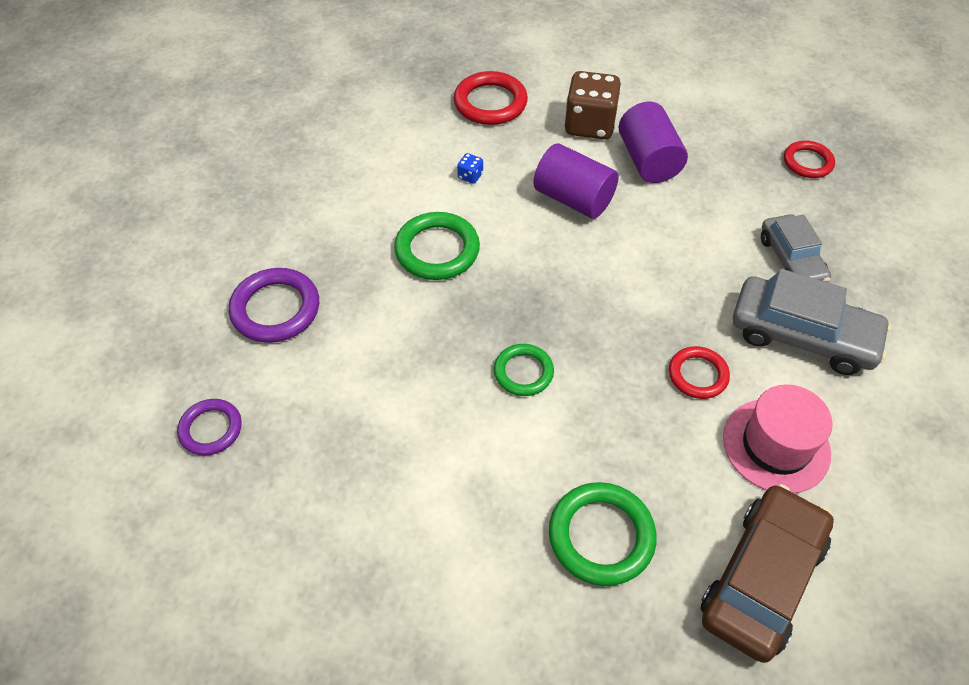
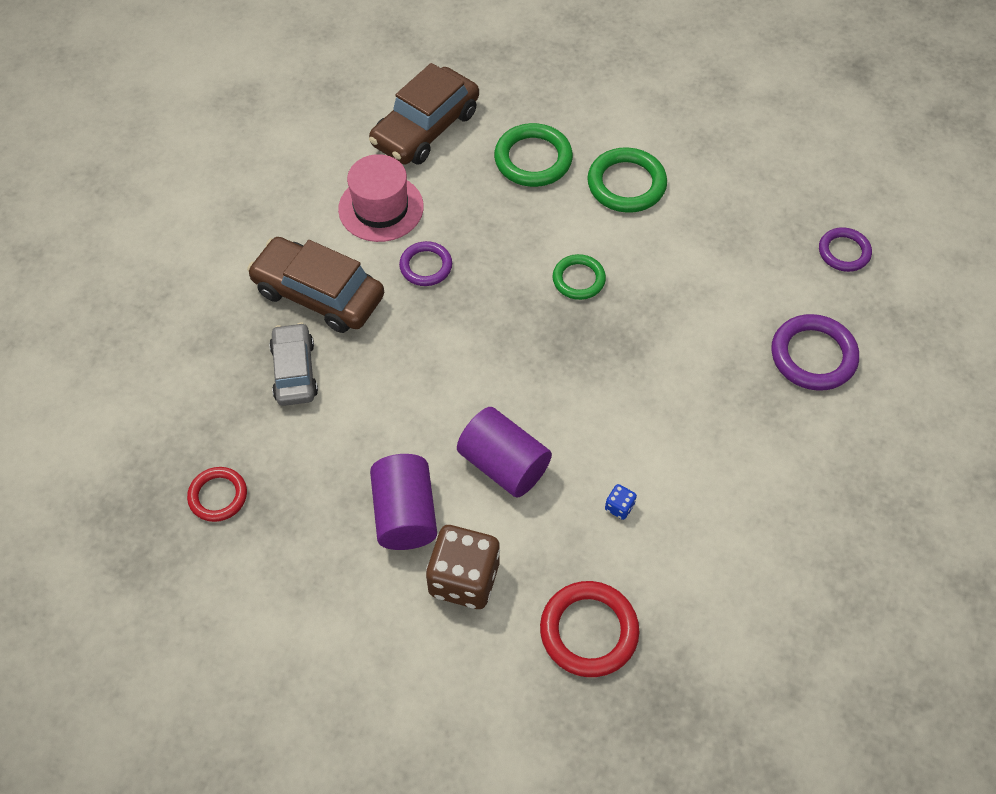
camera: 175 degrees left, 5 degrees up
(437, 250) = (657, 410): green ring -> green ring (626, 184)
(698, 375) = (426, 266): red ring -> purple ring
(802, 335) = (319, 294): grey car -> brown car

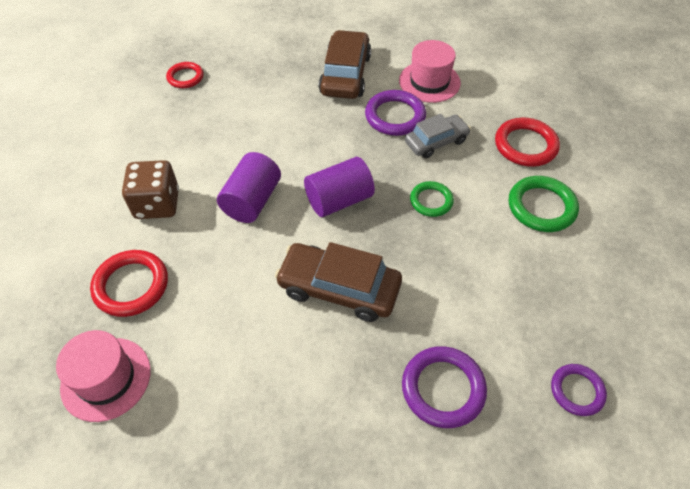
camera: 70 degrees right, 5 degrees down
(294, 371) = (283, 81): grey car -> grey car (436, 142)
(405, 514) = (197, 161): purple cylinder -> purple cylinder (339, 200)
(425, 128) = (511, 83): brown car -> brown car (339, 288)
(426, 266) = (395, 116): purple ring -> purple ring, size x1.57
(533, 159) = (525, 145): green ring -> red ring
(619, 507) = (239, 278): blue dice -> none
(712, 677) = (106, 378): none -> pink hat

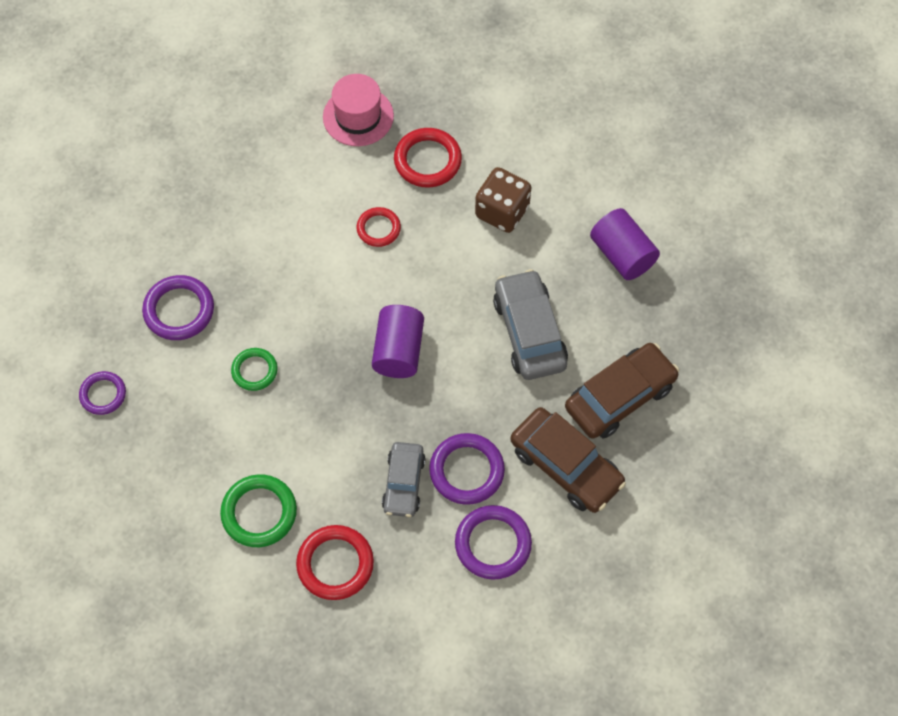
camera: 125 degrees right, 10 degrees up
(185, 77) = (670, 310): red ring -> red ring (378, 229)
(252, 201) = (451, 283): purple cylinder -> purple cylinder (622, 254)
(260, 136) = (529, 332): none -> grey car
(339, 288) = (311, 296): brown car -> brown car (620, 397)
(429, 82) = (493, 544): pink hat -> purple ring
(431, 201) = (339, 424): green ring -> green ring (254, 370)

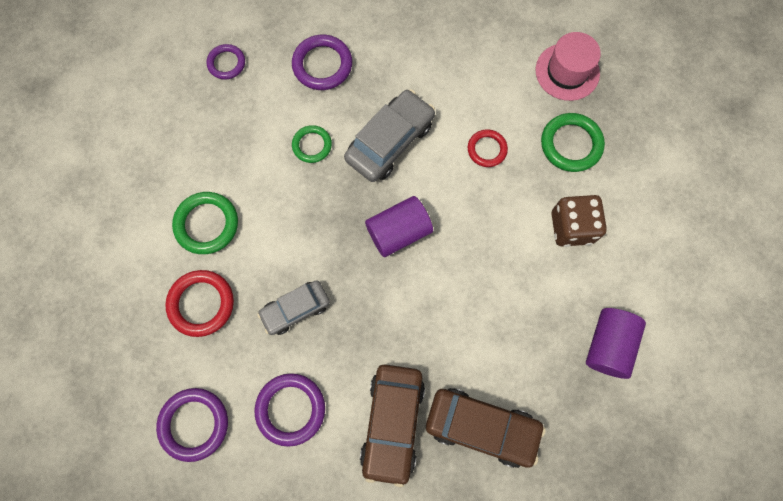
camera: 55 degrees right, 10 degrees up
(427, 160) = (571, 144): red ring -> green ring
(466, 471) = (337, 348): purple ring -> purple ring (194, 424)
(529, 332) = (485, 318): grey car -> grey car (390, 142)

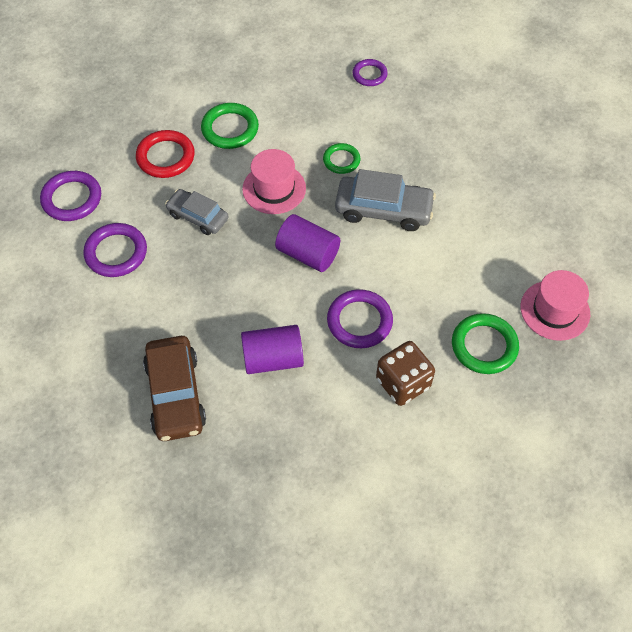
camera: 60 degrees right, 15 degrees down
(306, 222) = (274, 188): none -> pink hat
(322, 65) = (416, 133): purple ring -> purple ring (359, 321)
(392, 423) = (143, 327): brown car -> none
(487, 149) = (429, 282): red ring -> none
(608, 345) = (309, 464): purple cylinder -> purple cylinder (273, 359)

